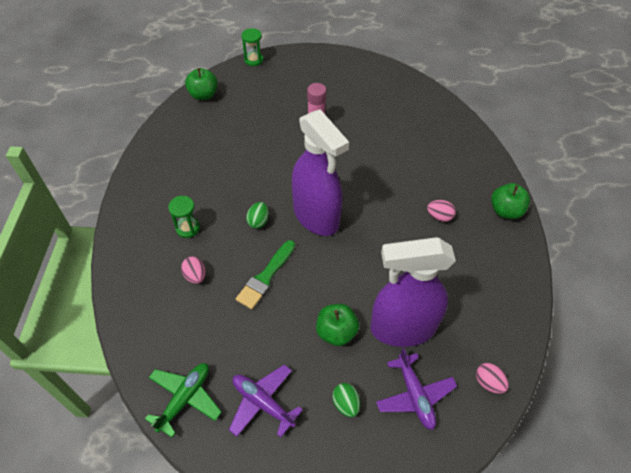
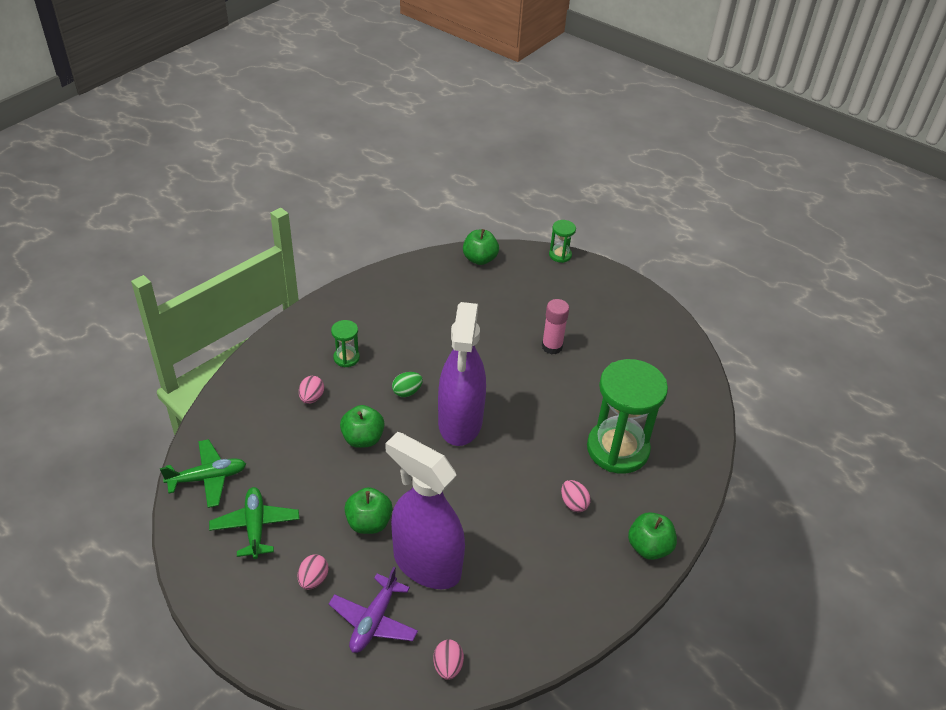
camera: 40 degrees right, 10 degrees down
(263, 403) = (255, 526): purple plane -> green plane
(265, 277) = (363, 439): green brush -> green apple
(346, 404) = (313, 579): green egg -> pink egg
(424, 163) = (617, 449): none -> green hourglass

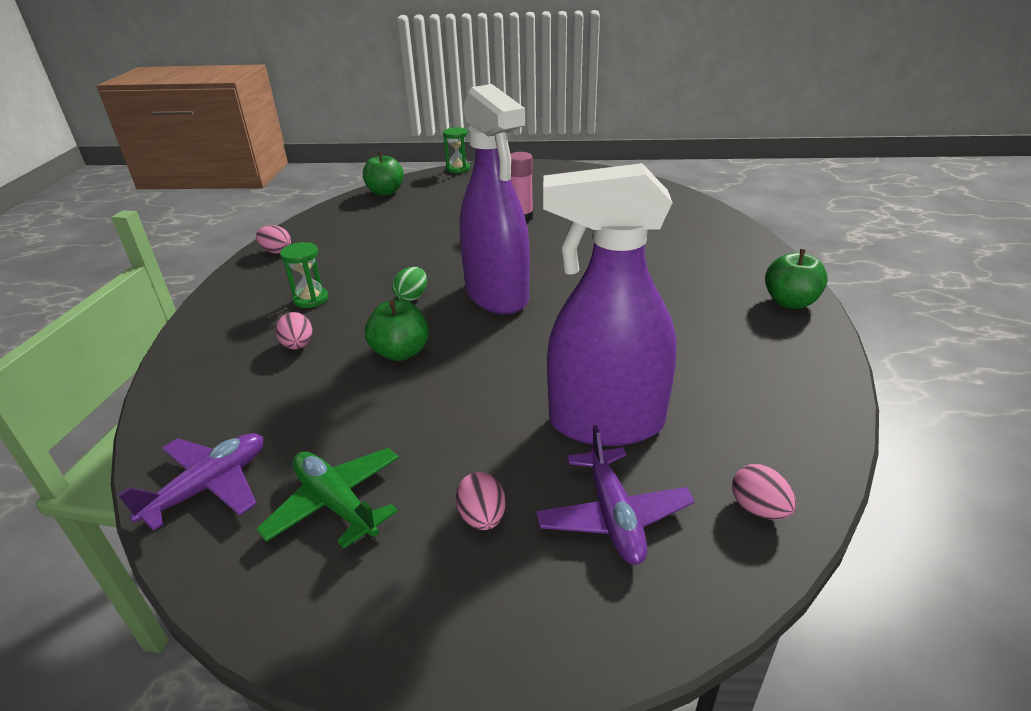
camera: 30 degrees left, 10 degrees down
(207, 478) = (209, 487): green plane -> purple plane
(369, 523) = (492, 421): green apple -> none
(573, 503) = (683, 304): pink egg -> pink egg (276, 251)
(617, 449) = (667, 254): green hourglass -> none

